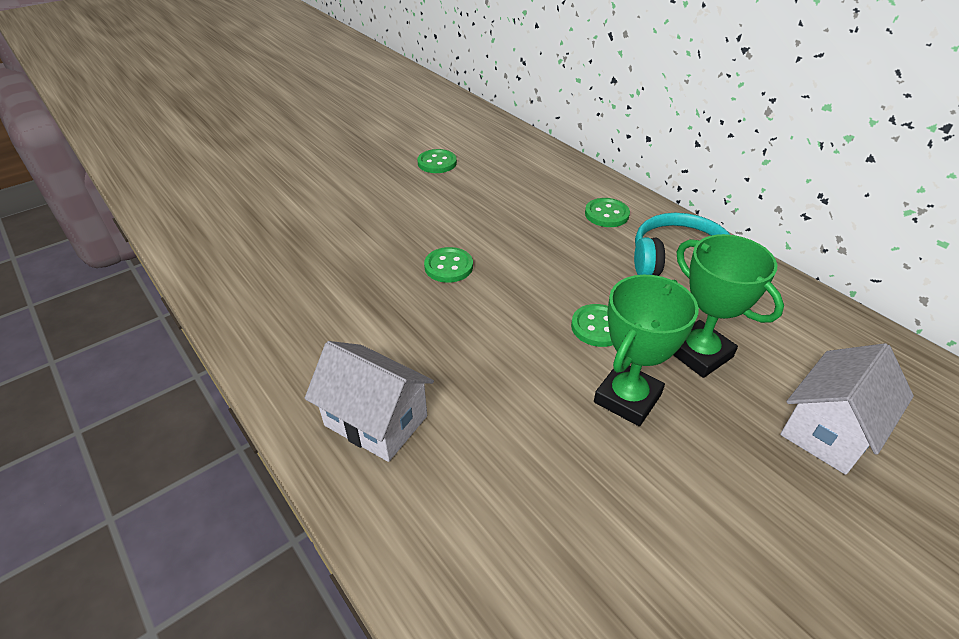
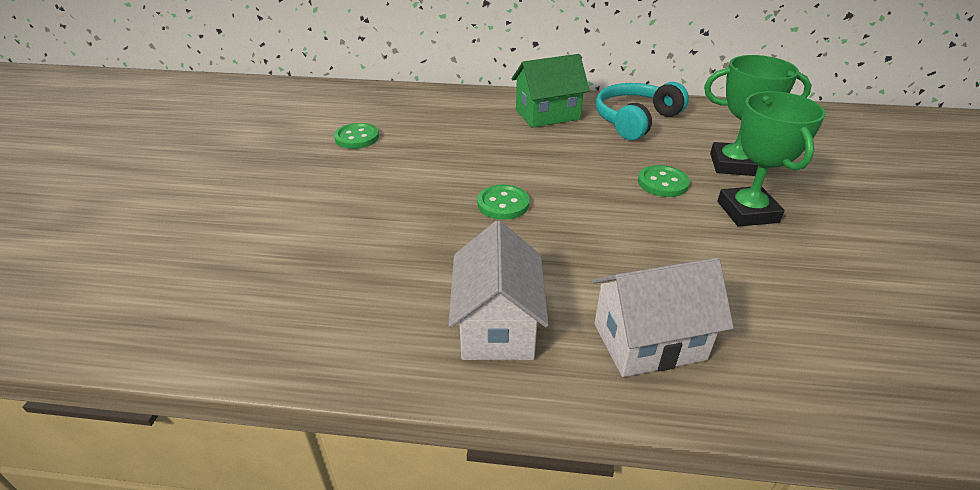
camera: 45 degrees left, 5 degrees down
(606, 214) = (547, 115): green button -> green house
(829, 430) = (841, 165): white house -> white house (497, 326)

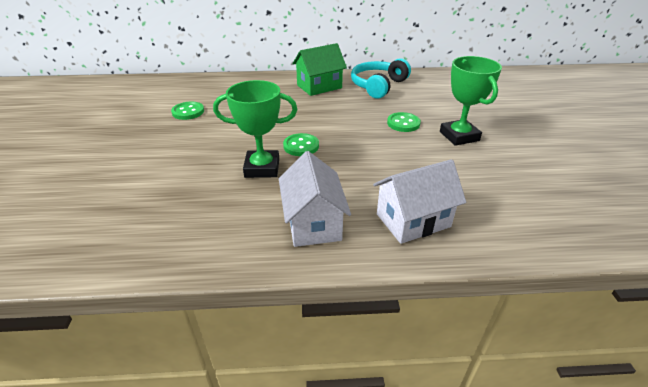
camera: 10 degrees left, 0 degrees up
(733, 164) = (445, 108): green trophy -> green trophy (262, 168)

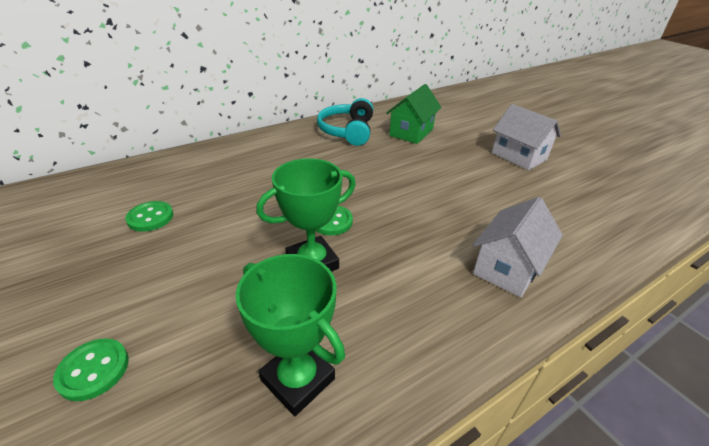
camera: 30 degrees left, 0 degrees up
(313, 223) = (425, 309): white house -> white house (518, 156)
(319, 86) = (288, 145): green house -> green house (411, 132)
(403, 123) = (407, 166): green button -> green button (93, 370)
(459, 136) = (464, 166): green trophy -> green trophy (298, 379)

